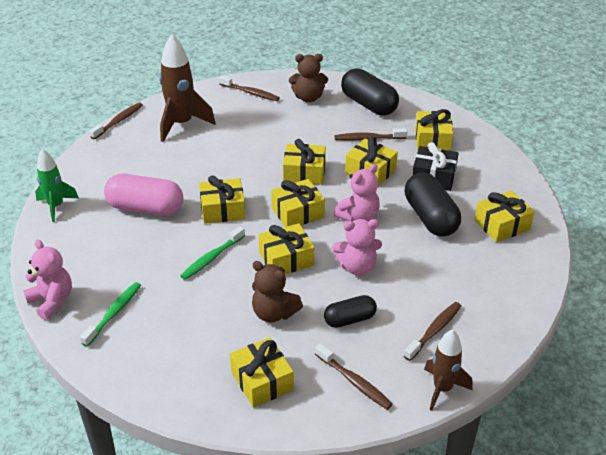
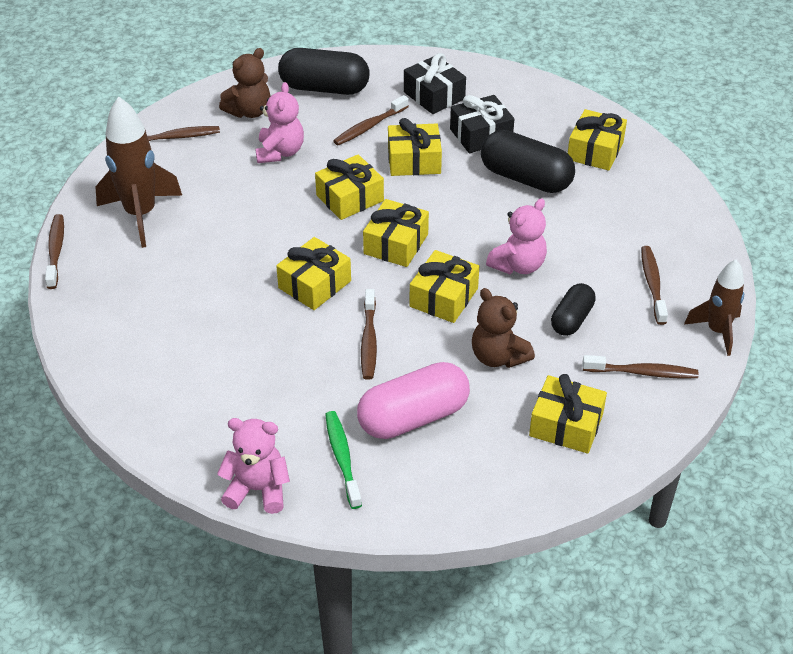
camera: 40 degrees left, 5 degrees up
(56, 206) = (117, 390): green rocket -> none
(145, 208) = (227, 331): pink capsule -> pink capsule (413, 417)
(211, 258) = (369, 341): green toothbrush -> brown toothbrush
(274, 313) = (498, 357): brown teddy bear -> brown teddy bear turned 60 degrees clockwise
(358, 216) = (459, 214): pink teddy bear -> pink teddy bear (280, 152)
(432, 139) = (434, 95): yellow gift -> black gift

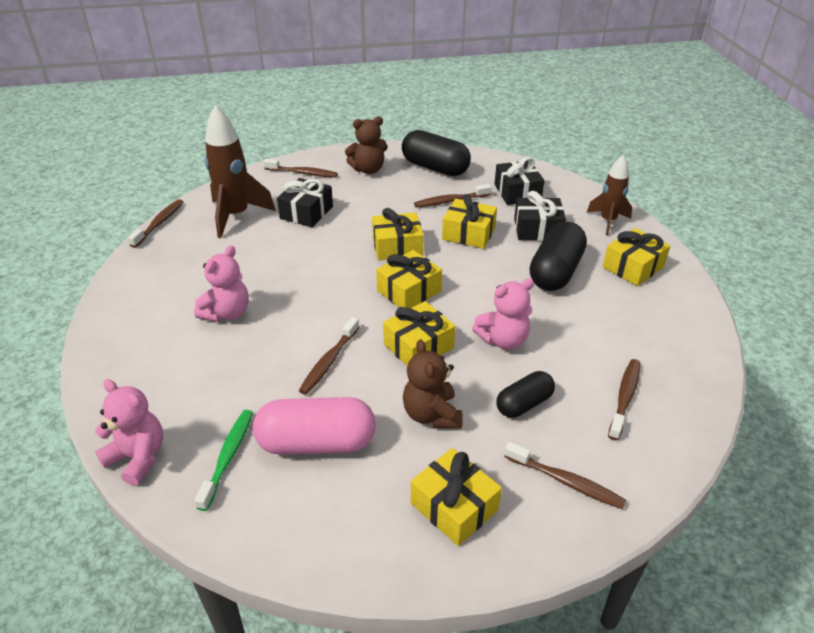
camera: 25 degrees right, 5 degrees down
(219, 187) = (306, 212): none -> black gift
(280, 152) = (369, 201): pink teddy bear -> pink teddy bear (227, 313)
(314, 284) = (320, 302): yellow gift -> none
(526, 178) = (555, 272): black capsule -> black capsule turned 60 degrees clockwise
(717, 331) = (670, 467): brown rocket -> brown rocket (608, 221)

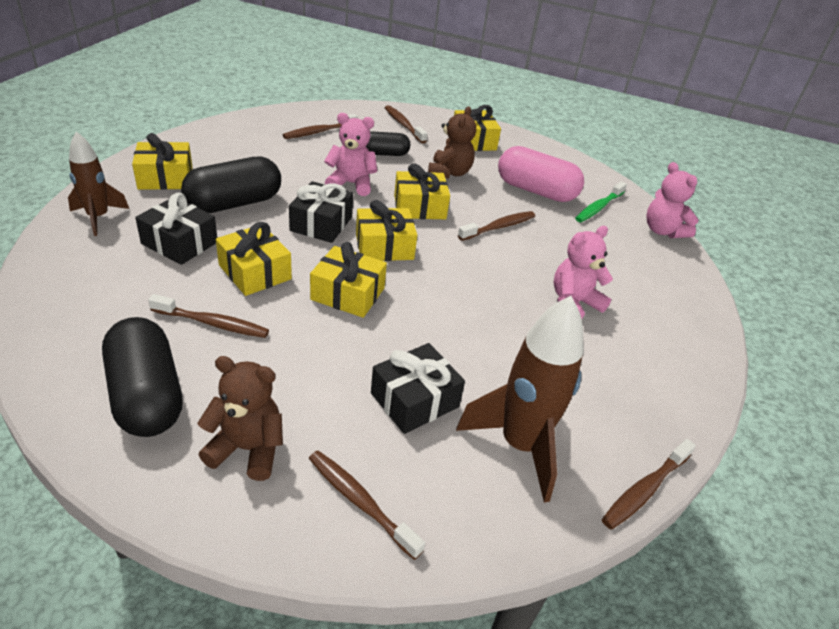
camera: 155 degrees left, 0 degrees up
(517, 192) = (117, 294): black gift -> black gift (321, 224)

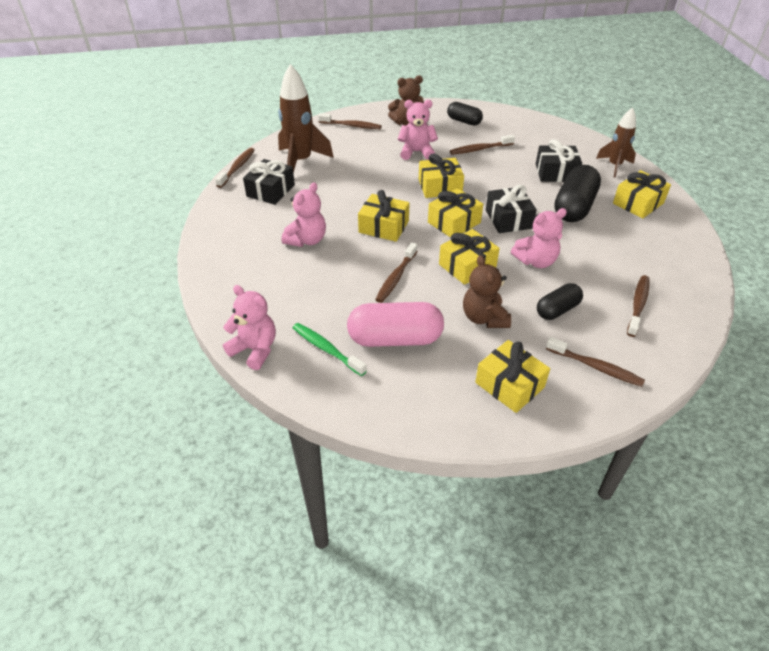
camera: 155 degrees right, 5 degrees up
(146, 395) = (464, 121): black capsule -> black capsule, size x0.59
(255, 272) = (498, 176): yellow gift -> yellow gift (384, 227)
(311, 367) = (416, 152): none -> pink teddy bear
(414, 400) = (359, 159): black gift -> black gift (270, 191)
(598, 207) = (326, 349): green toothbrush -> green toothbrush turned 60 degrees counterclockwise

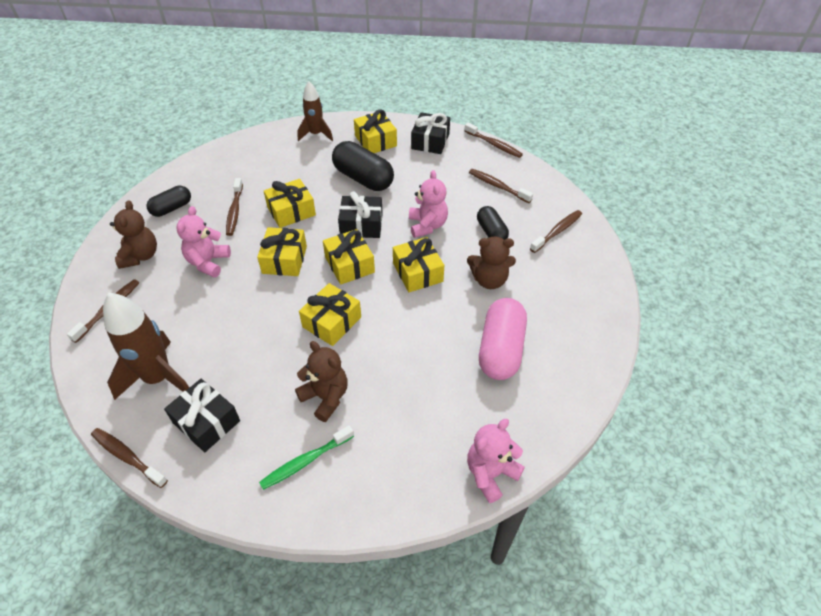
camera: 75 degrees left, 5 degrees up
(307, 240) = (325, 397): pink teddy bear -> brown teddy bear
(326, 349) = (503, 407): green toothbrush -> green toothbrush (305, 461)
(396, 277) = (417, 330): brown toothbrush -> brown toothbrush (494, 145)
(509, 385) = (568, 286): yellow gift -> yellow gift (291, 211)
(556, 172) = (306, 172): black gift -> black gift (430, 141)

